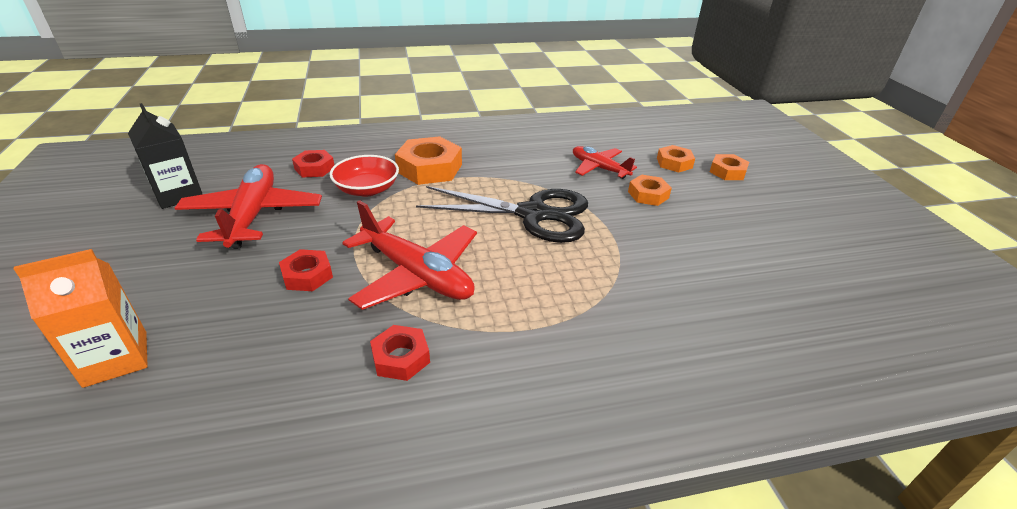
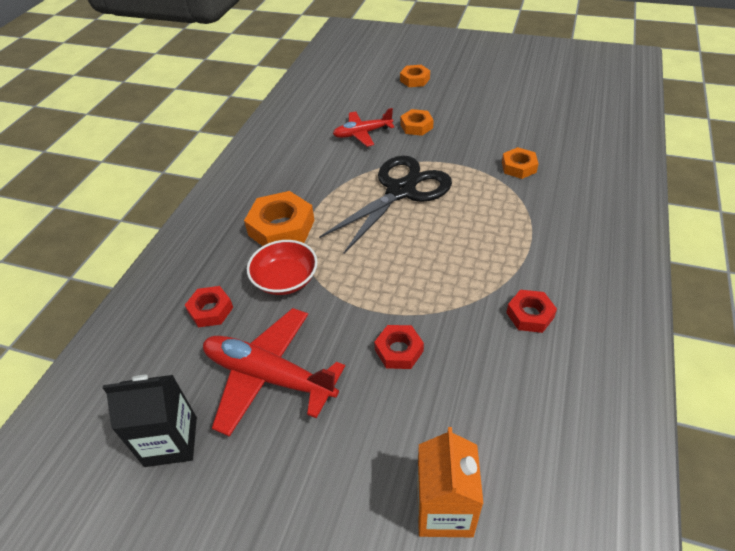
camera: 55 degrees left, 10 degrees up
(417, 274) = (438, 280): red plane -> none
(674, 163) = (385, 96): orange nut -> orange nut (518, 167)

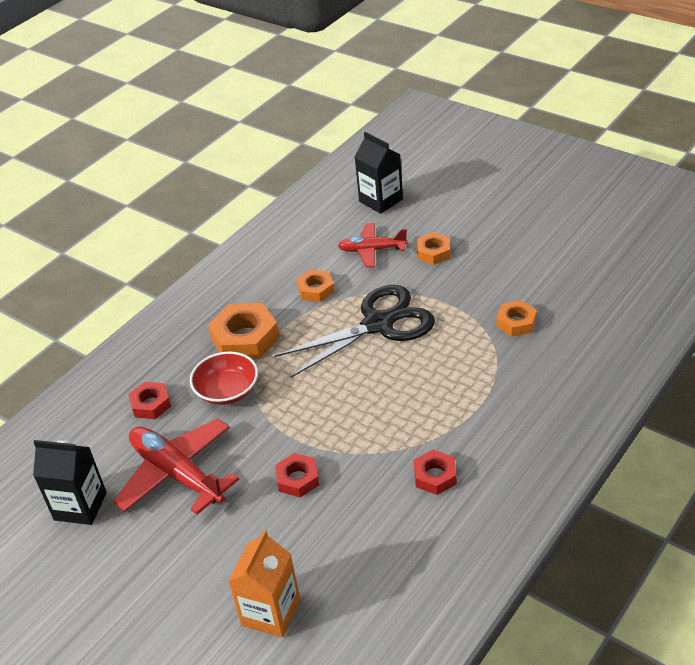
camera: 20 degrees right, 5 degrees down
(350, 95) = (381, 200): none -> black carton
(414, 80) = (462, 193): orange nut -> orange nut (315, 290)

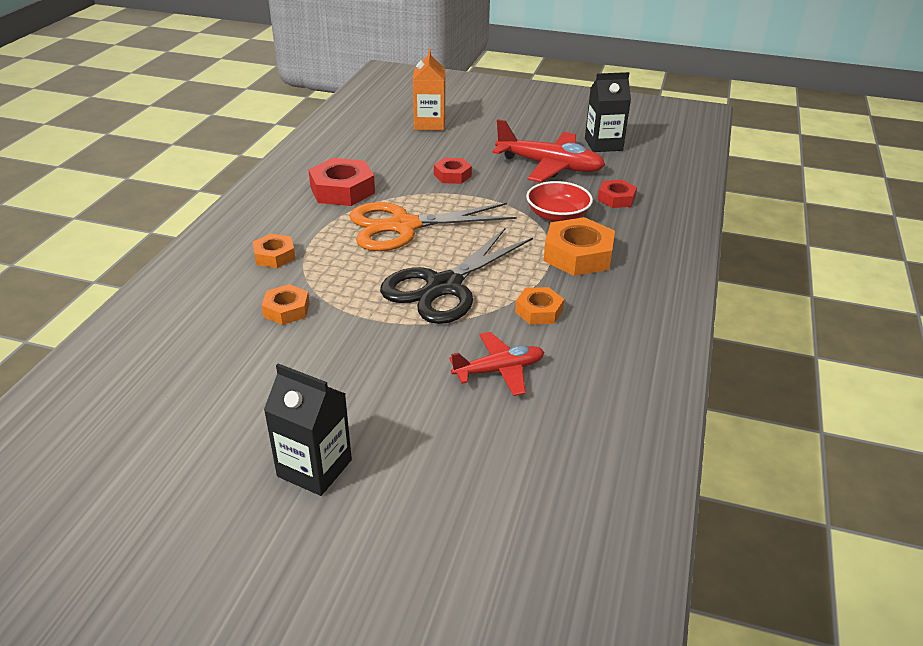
camera: 155 degrees right, 5 degrees down
(381, 200) = (531, 455): black carton -> black carton (314, 468)
(386, 402) = (403, 226): none -> orange scissors
(433, 252) = (412, 380): orange nut -> orange nut (274, 256)
(435, 476) = (342, 190): red nut -> red nut, size x1.71

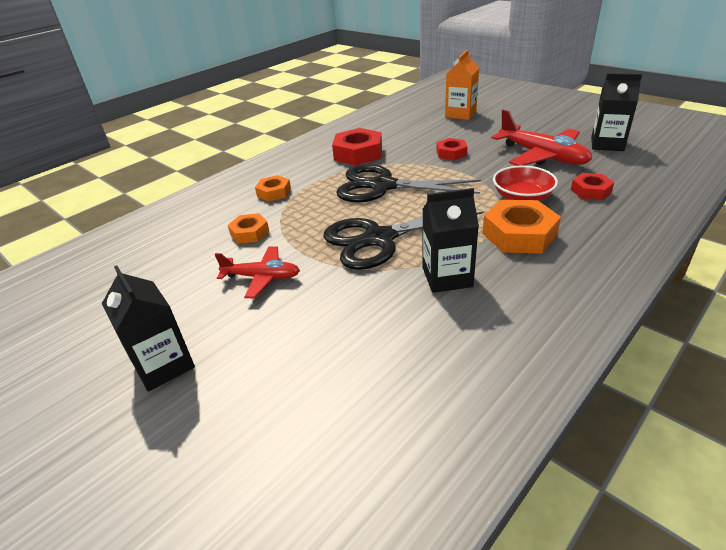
camera: 30 degrees right, 0 degrees up
(403, 226) = (383, 186): orange scissors -> black scissors
(499, 370) = (372, 323): red plane -> red plane (262, 277)
(539, 311) = (447, 277): orange nut -> black carton

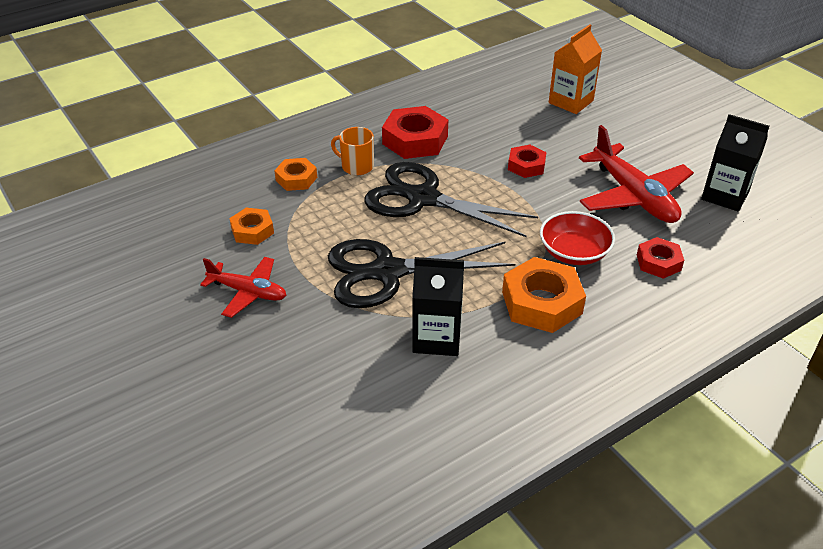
camera: 10 degrees right, 5 degrees up
(164, 365) = (128, 369): black carton -> none
(320, 176) = (356, 166): none -> orange mug

